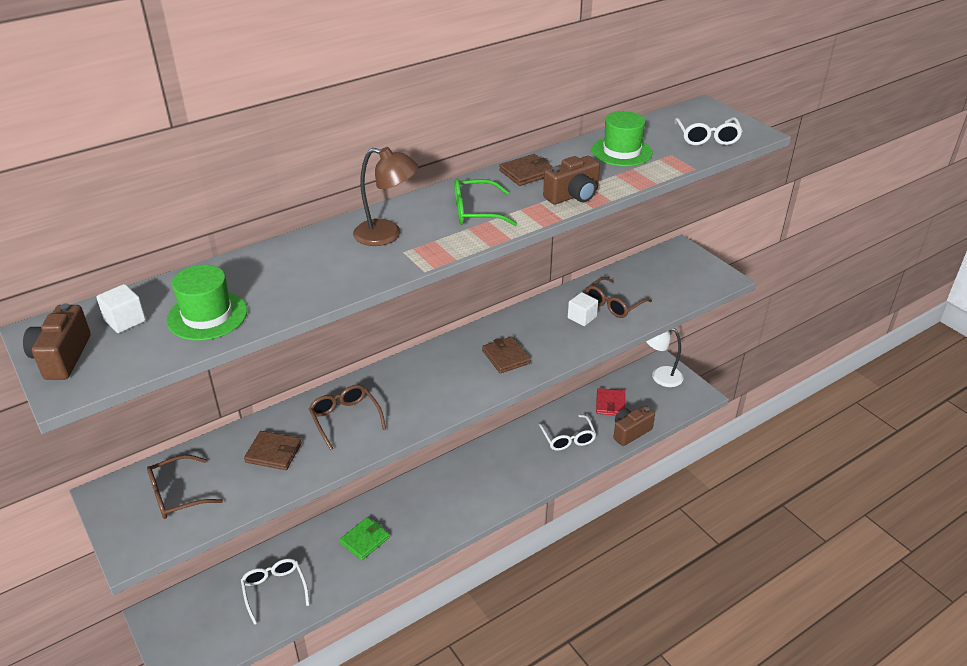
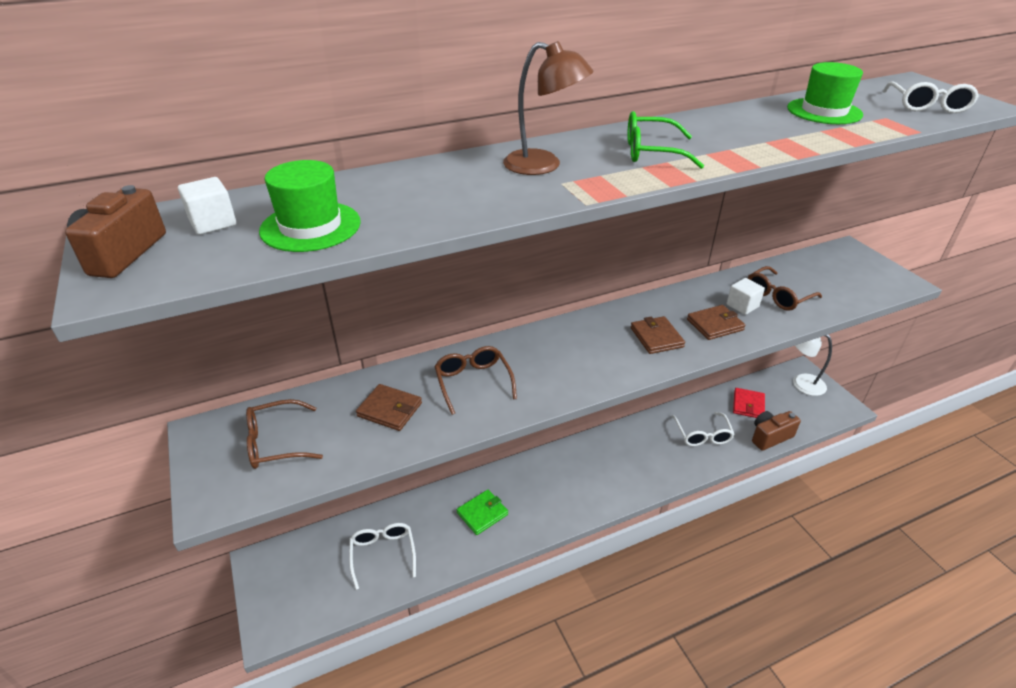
camera: 10 degrees right, 0 degrees up
(527, 173) = (712, 122): brown wallet -> brown wallet (715, 325)
(573, 196) = (771, 146): brown camera -> none

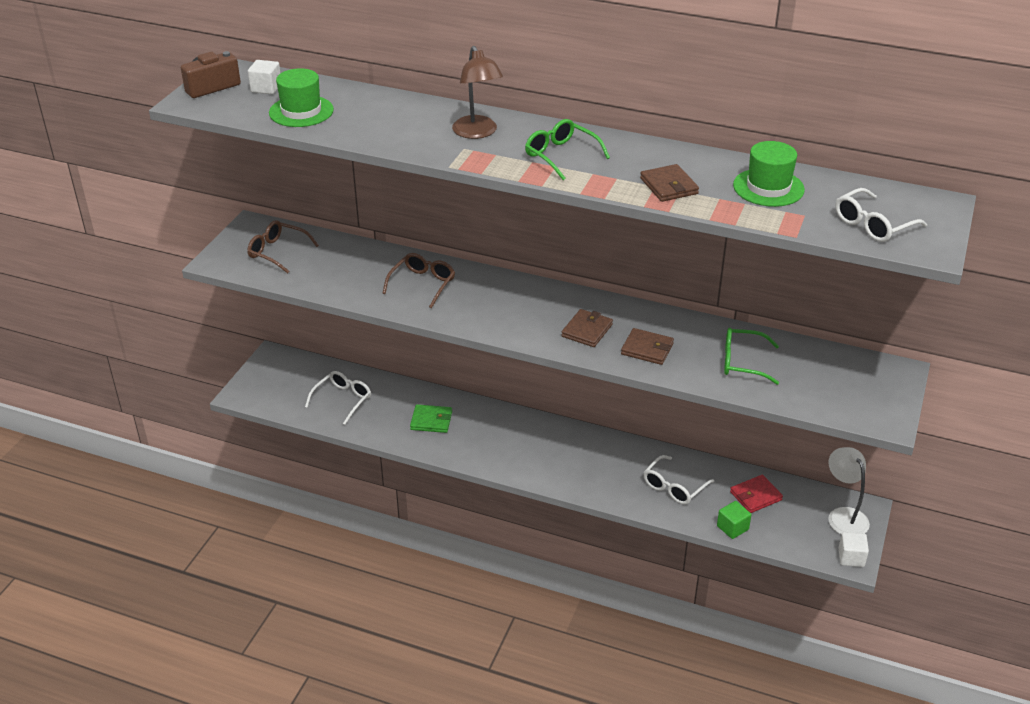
camera: 45 degrees right, 0 degrees up
(389, 410) = (355, 270): brown wallet -> brown wallet (669, 186)
(742, 306) = (696, 351): white cube -> white cube (851, 557)
(770, 437) = (732, 528): brown camera -> green cube
(778, 296) = (743, 362): brown glasses -> green glasses

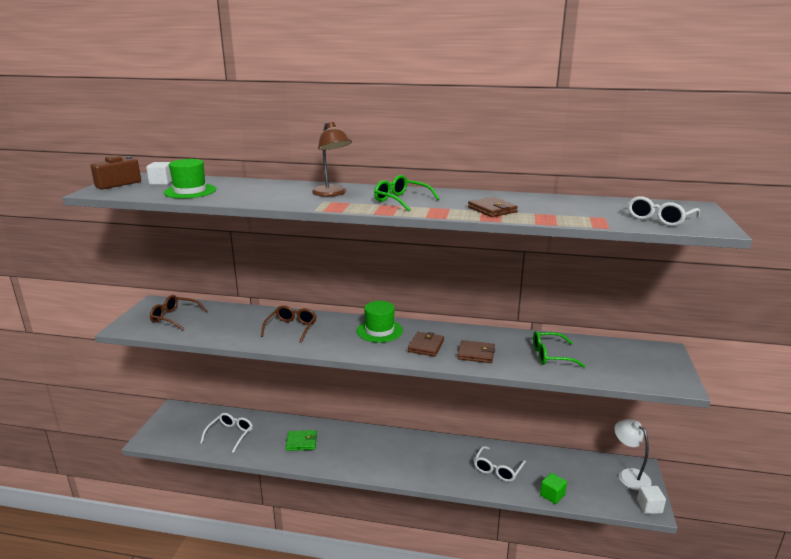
camera: 10 degrees left, 15 degrees down
(755, 496) = (560, 468): red wallet -> none
(768, 187) = (566, 206): green hat -> green hat (379, 331)

